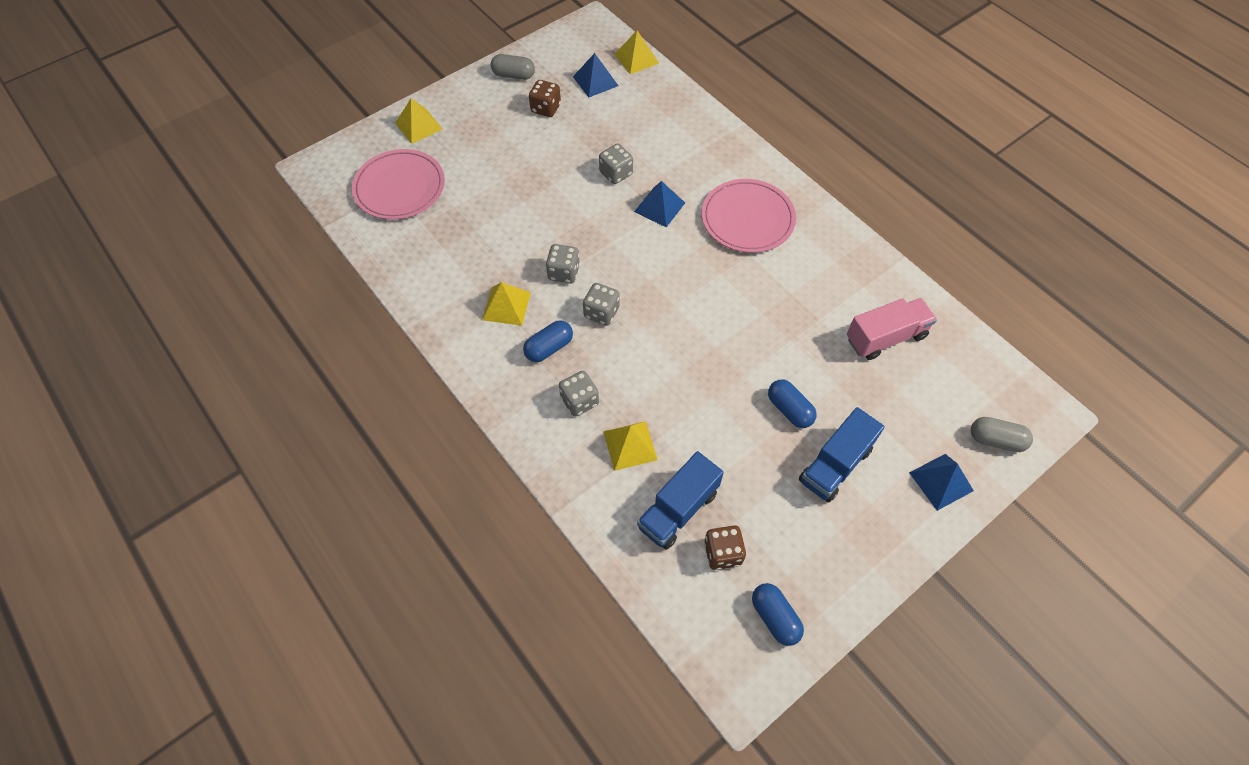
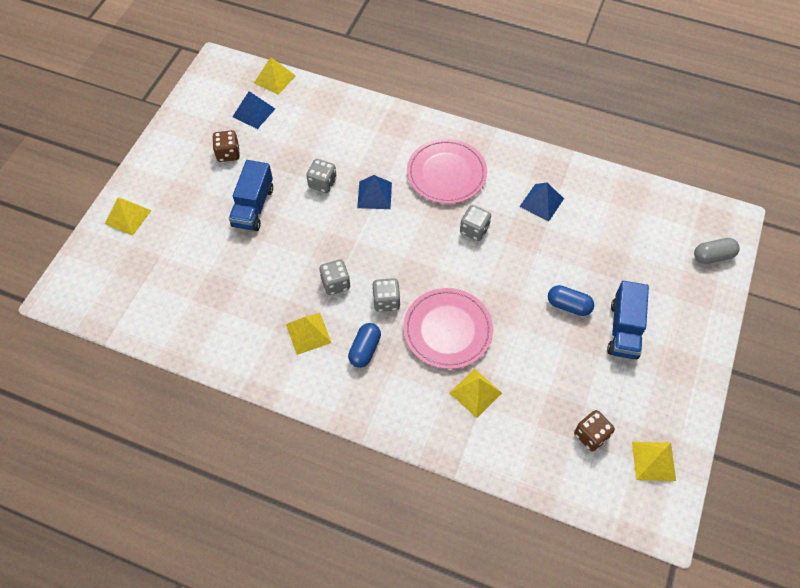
camera: 30 degrees left, 0 degrees up
(399, 187) = (149, 278): pink plate -> pink plate (447, 330)
(514, 75) = (181, 136): grey capsule -> none
(579, 401) = (416, 379): grey dice -> grey dice (474, 230)
(678, 509) = (540, 421): blue truck -> blue truck (253, 207)
(775, 617) = (653, 461): blue capsule -> yellow pyramid
(885, 337) = (599, 218): pink truck -> none
(941, 481) = (697, 304): blue pyramid -> blue pyramid (541, 202)

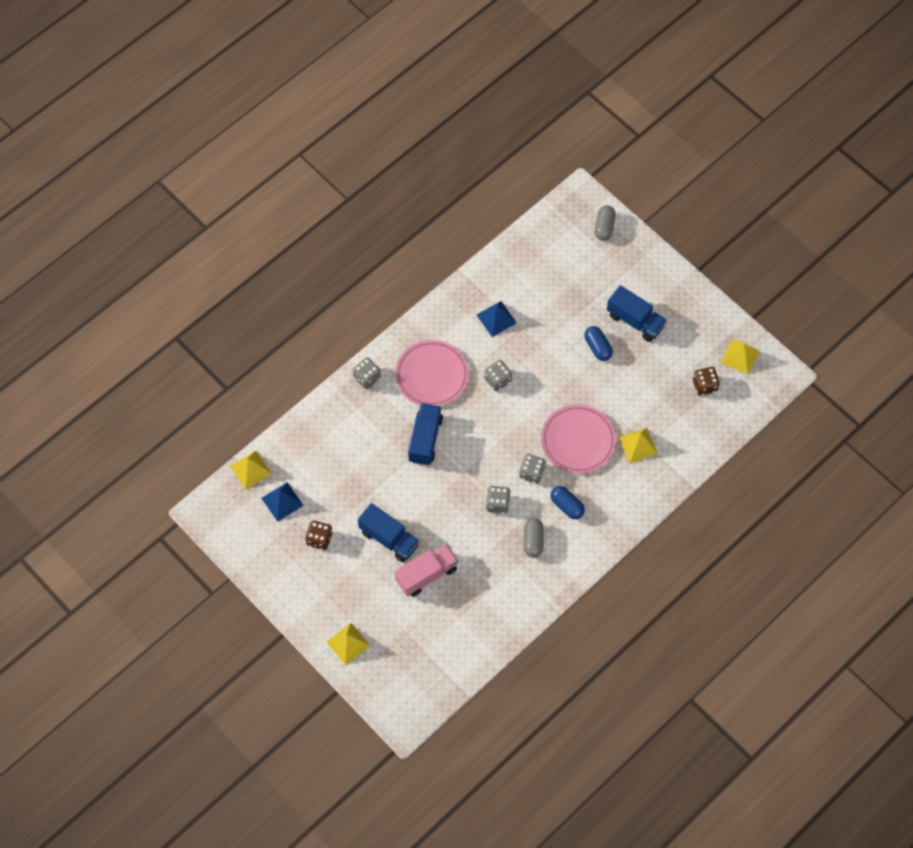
camera: 65 degrees left, 5 degrees up
(228, 252) = (426, 575): none -> pink truck
(308, 333) = (533, 541): yellow pyramid -> grey capsule
(322, 183) = (392, 475): grey dice -> grey dice (367, 378)
(374, 195) = (425, 439): blue pyramid -> blue truck
(568, 305) = (597, 347): blue capsule -> blue capsule turned 75 degrees counterclockwise

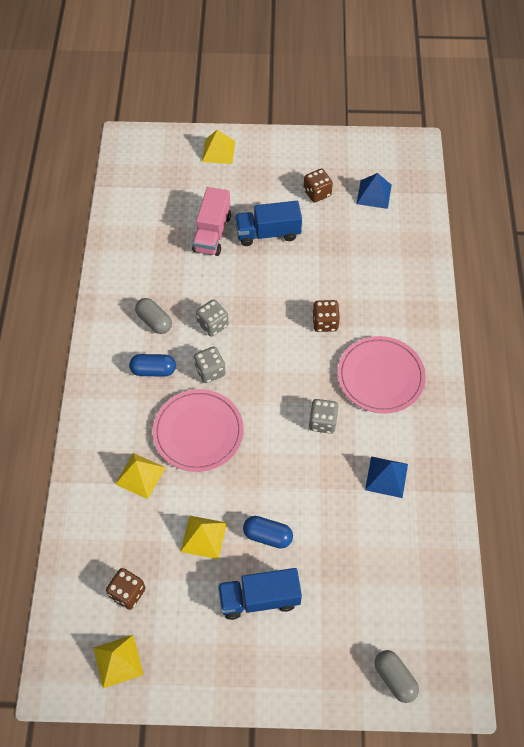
camera: 135 degrees right, 5 degrees down
(250, 469) = (423, 195): yellow pyramid -> yellow pyramid (203, 537)
(367, 378) = (427, 328): grey dice -> none
(425, 439) = (325, 323): blue truck -> brown dice

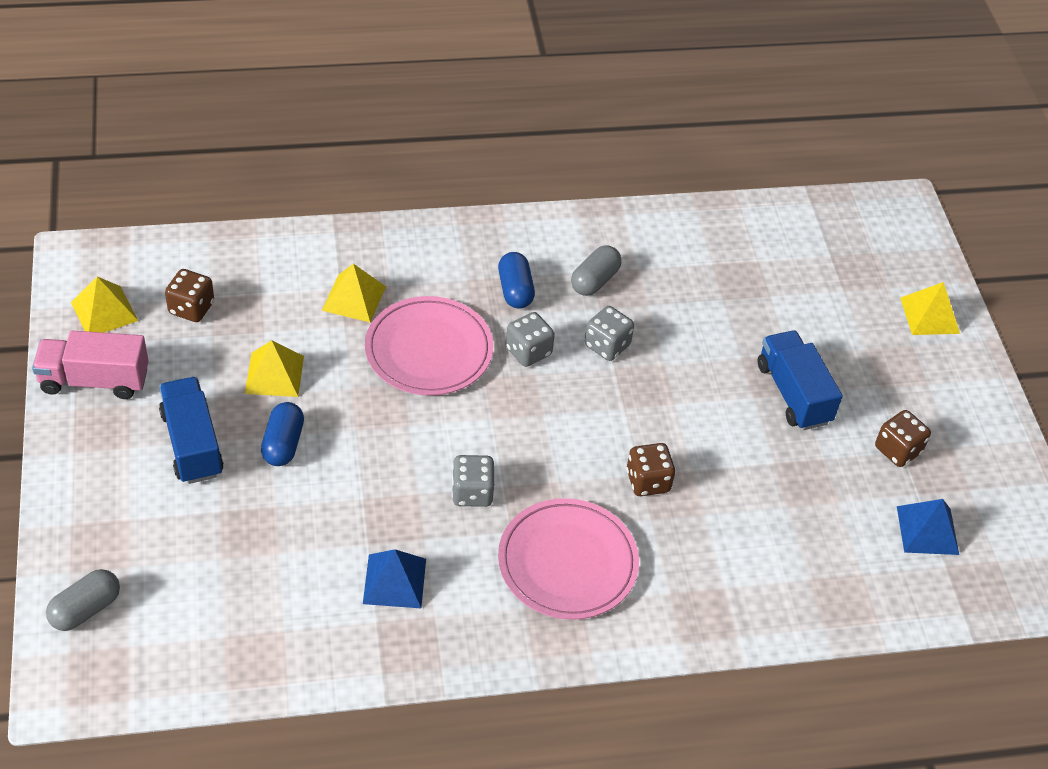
camera: 75 degrees right, 10 degrees down
(212, 233) = (769, 326): pink truck -> pink truck (95, 380)

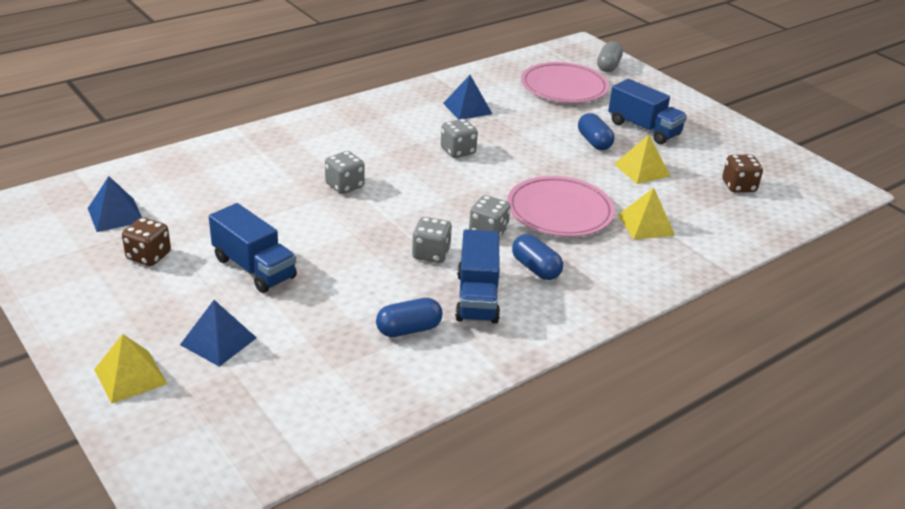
camera: 155 degrees right, 15 degrees down
(95, 380) = (736, 138): pink truck -> none
(104, 311) = (784, 169): yellow pyramid -> none
(567, 562) = (372, 138): pink plate -> pink plate (564, 87)
(594, 281) = (477, 297): grey capsule -> blue truck
(648, 481) = (344, 186): brown dice -> grey dice
(677, 272) = (409, 329): none -> blue capsule
(848, 322) = (218, 341): none -> blue pyramid

